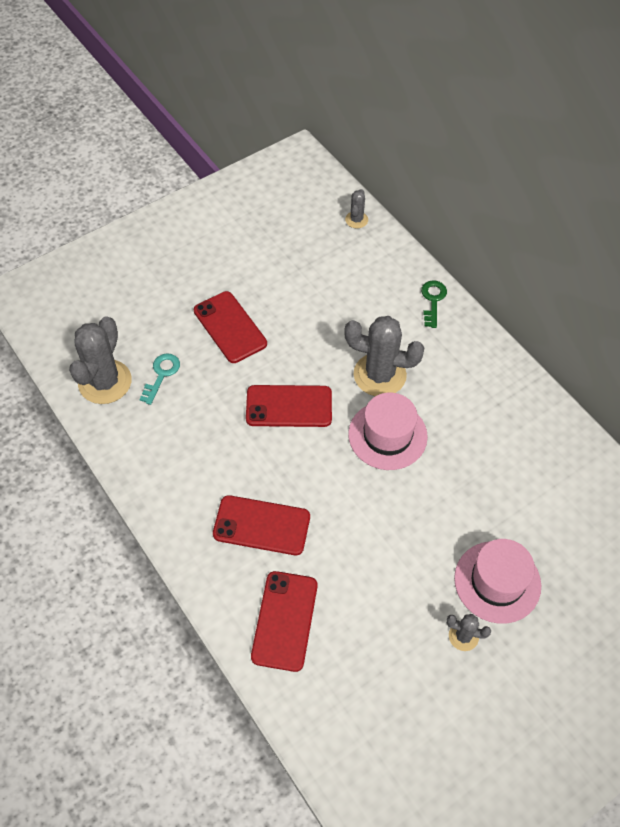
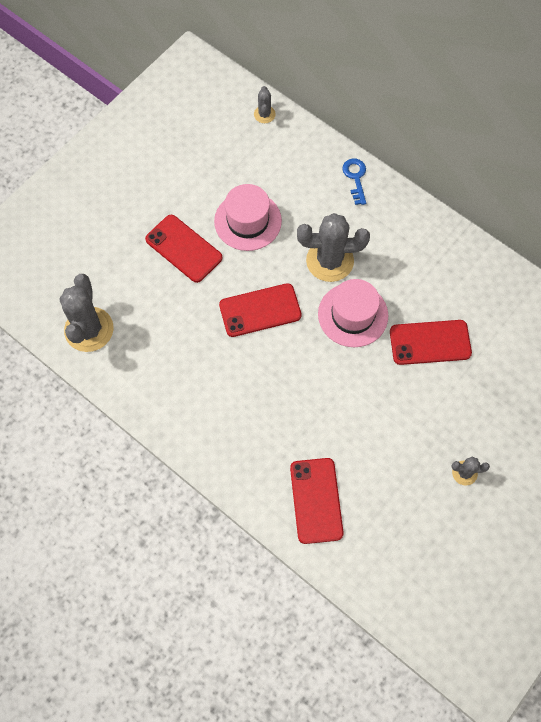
camera: 15 degrees left, 10 degrees up
(161, 375) = (137, 309): turquoise key -> none
(261, 525) = (271, 424): red phone -> red phone (430, 342)
(433, 300) = (355, 178): green key -> blue key
(497, 582) = (479, 419): pink hat -> pink hat (248, 221)

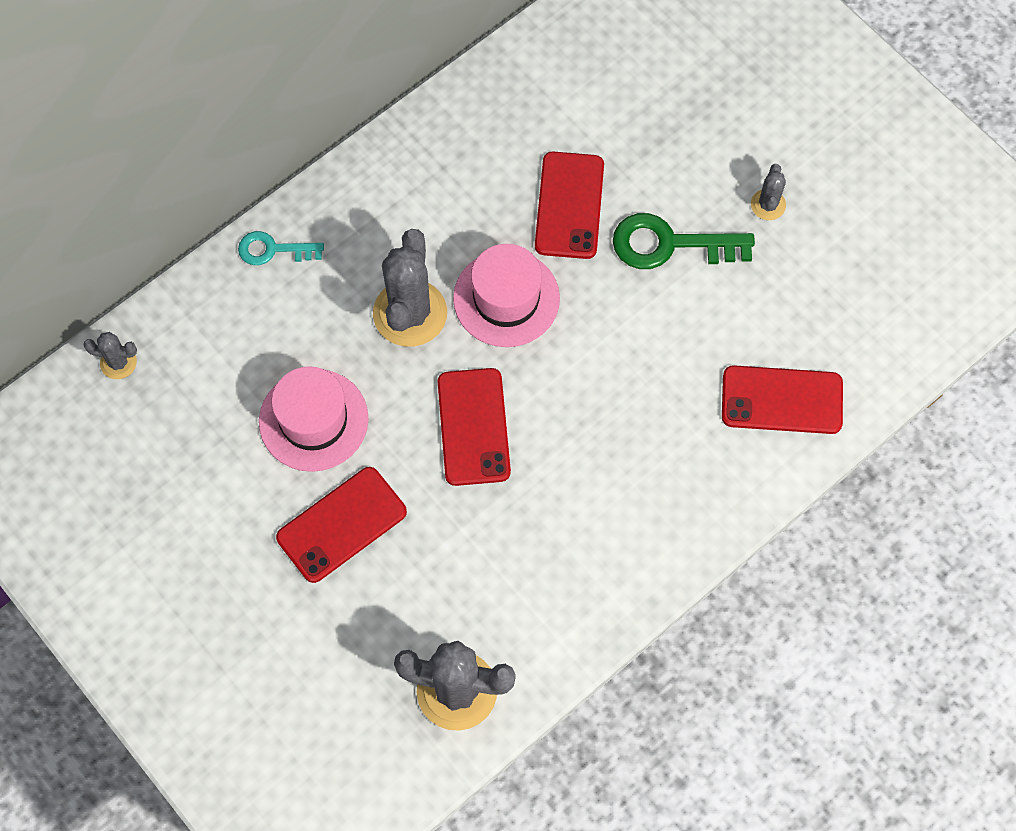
camera: 80 degrees left, 0 degrees up
(355, 178) = (273, 250): blue key -> turquoise key
(417, 411) = (670, 244): none -> green key

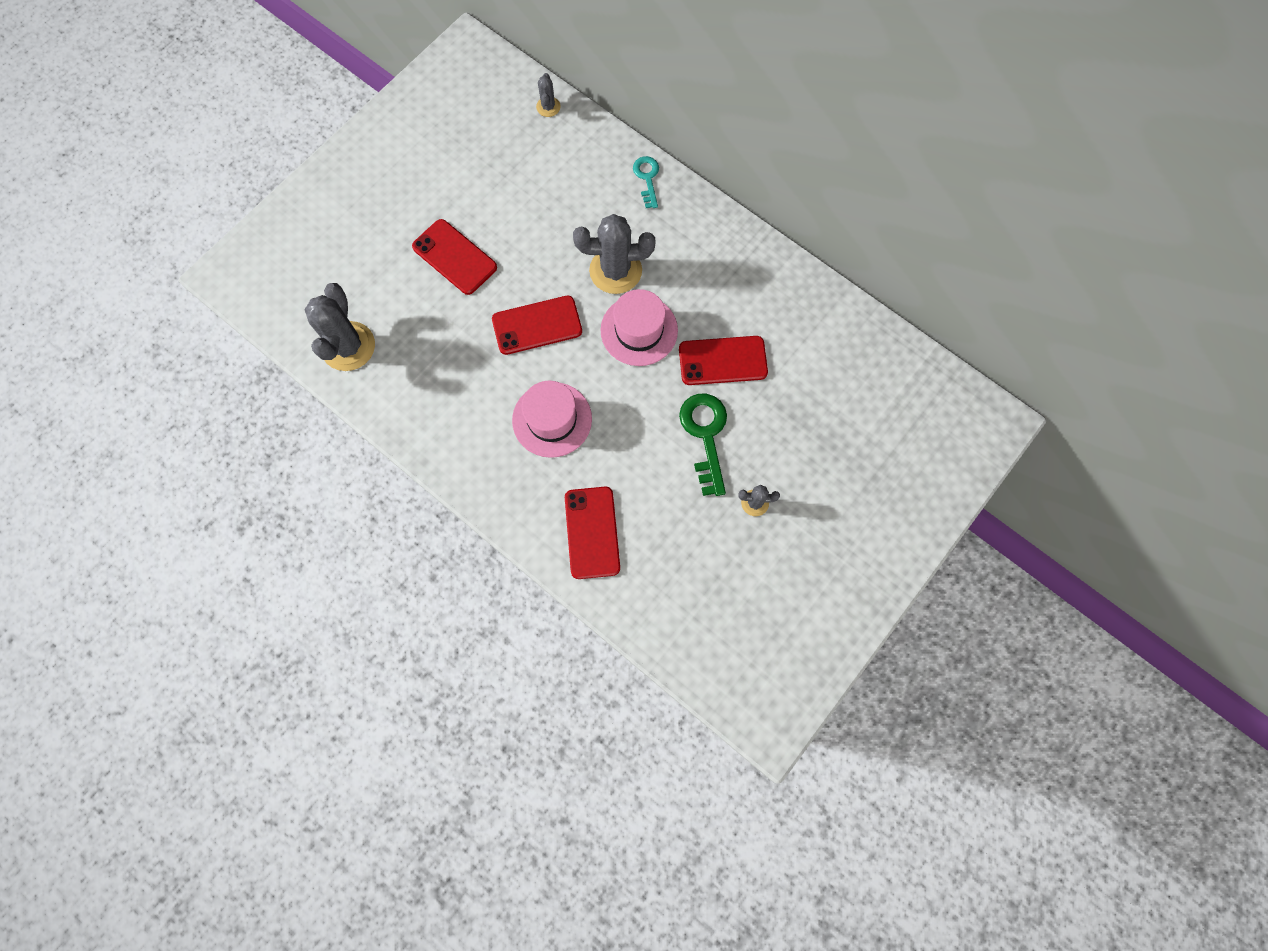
camera: 80 degrees right, 5 degrees up
(313, 420) = (526, 226): pink hat -> pink hat (552, 419)

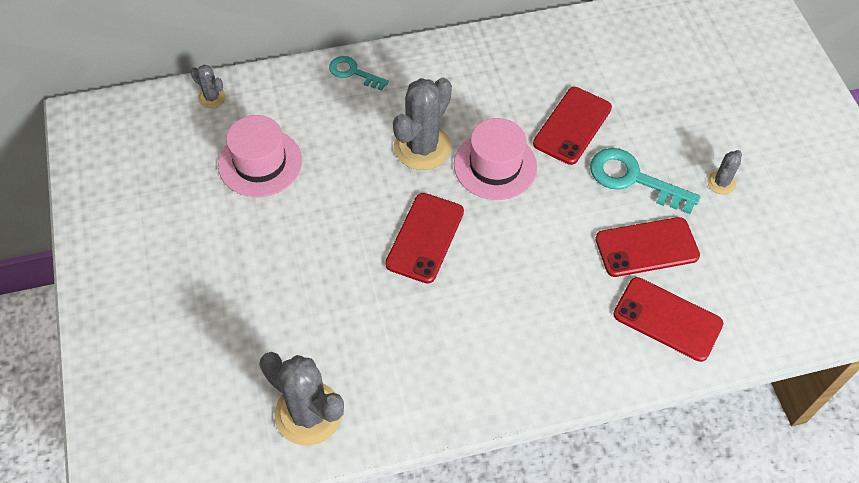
camera: 55 degrees left, 15 degrees down
(454, 257) = (295, 261): red phone -> red phone (647, 247)
(552, 419) = (530, 283): pink hat -> pink hat (260, 163)
(705, 435) = (633, 179): green key -> turquoise key

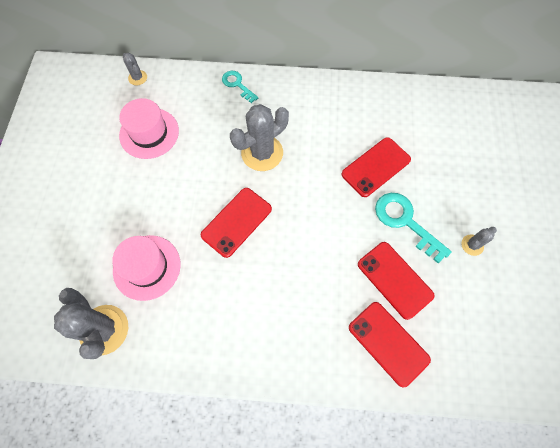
camera: 20 degrees right, 10 degrees up
(495, 165) = (308, 181): pink hat -> pink hat (147, 267)
(647, 247) = (394, 280): red phone -> red phone turned 45 degrees clockwise

